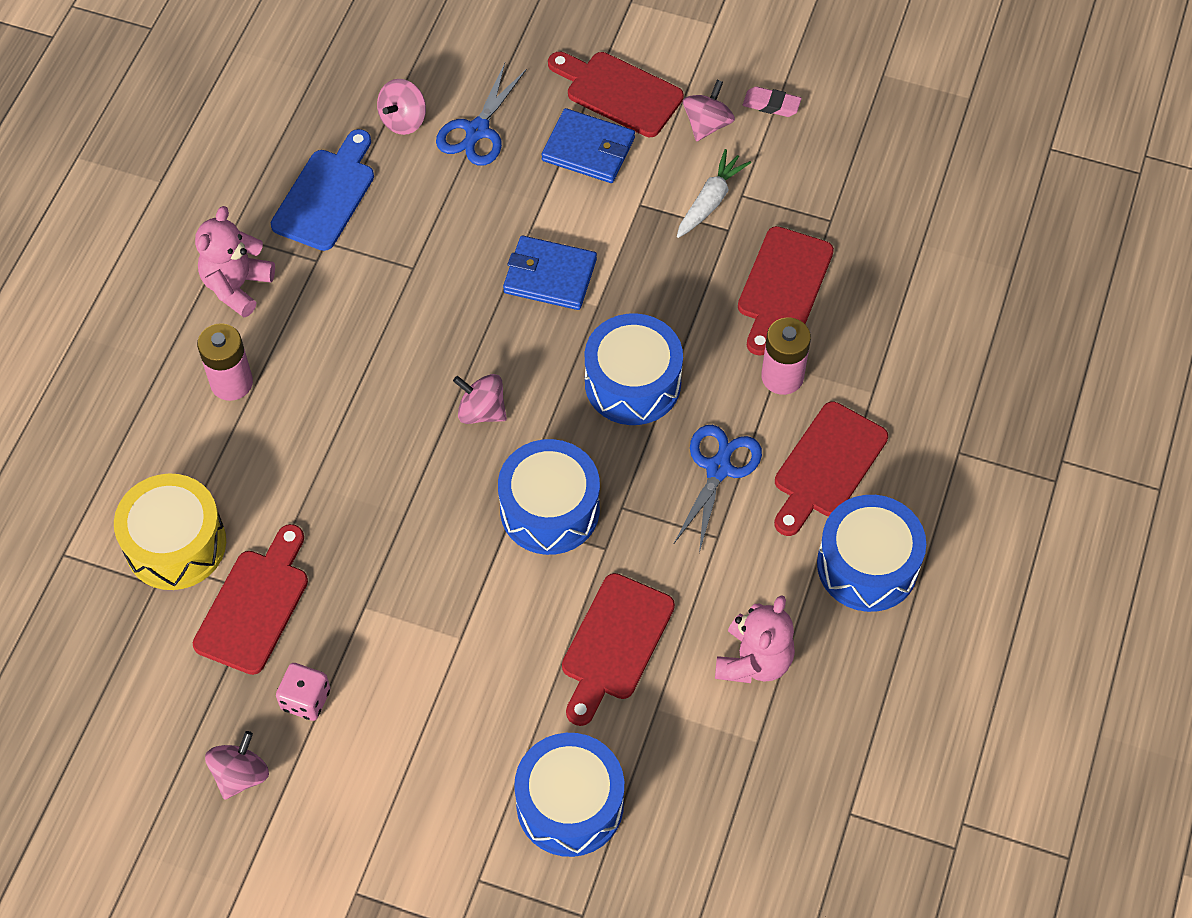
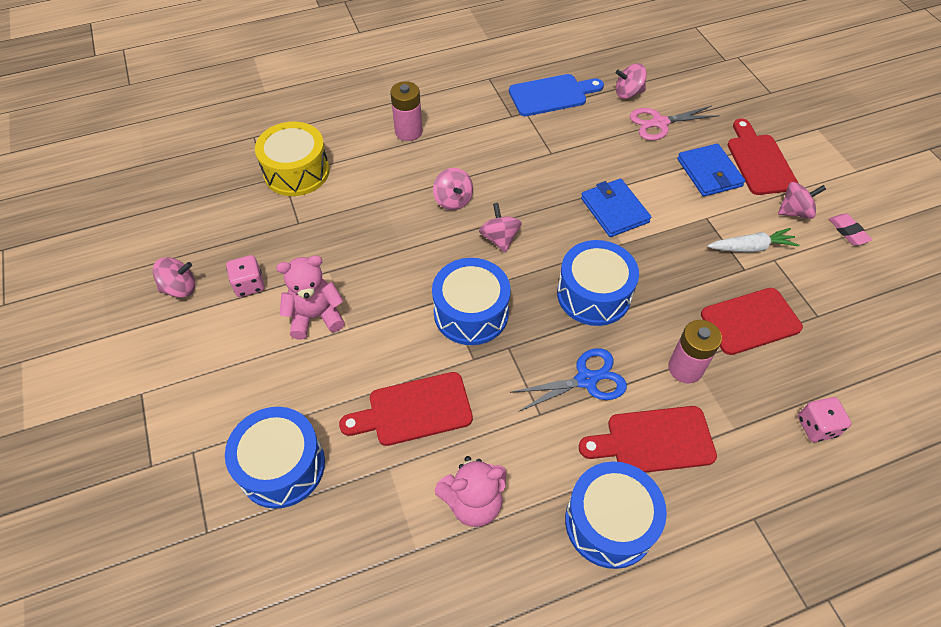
camera: 50 degrees right, 5 degrees down
(237, 286) = (464, 98): pink teddy bear -> pink teddy bear (315, 316)
(255, 605) = (289, 225): red cutting board -> none
(384, 415) = (453, 200): none -> pink spinning top
(477, 130) = (660, 123): blue scissors -> pink scissors
(927, 328) = (816, 427): none -> pink dice

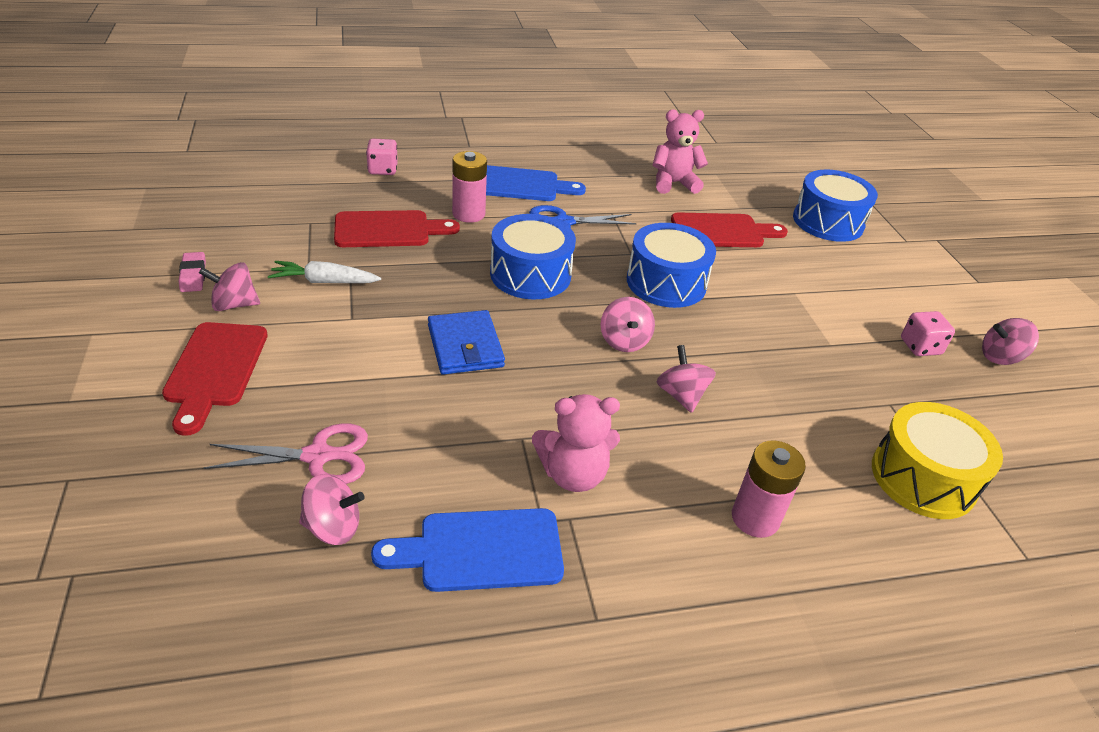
camera: 175 degrees left, 15 degrees down
(315, 316) = (832, 307): pink teddy bear -> pink teddy bear (573, 474)
(609, 522) = (574, 160): blue drum -> none
(654, 441) = (521, 185): red cutting board -> blue cutting board
(709, 173) = (302, 367): blue wallet -> none

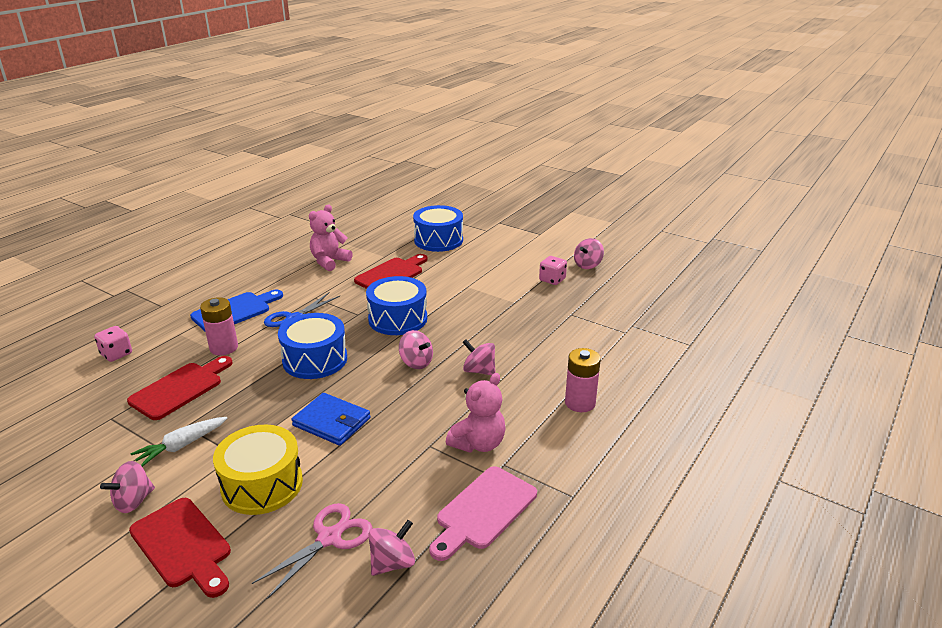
camera: 40 degrees left, 10 degrees down
(193, 275) = (67, 506): pink eraser -> none
(481, 550) = (483, 511): blue cutting board -> pink cutting board
(923, 478) = (620, 338): yellow drum -> yellow drum (262, 484)

